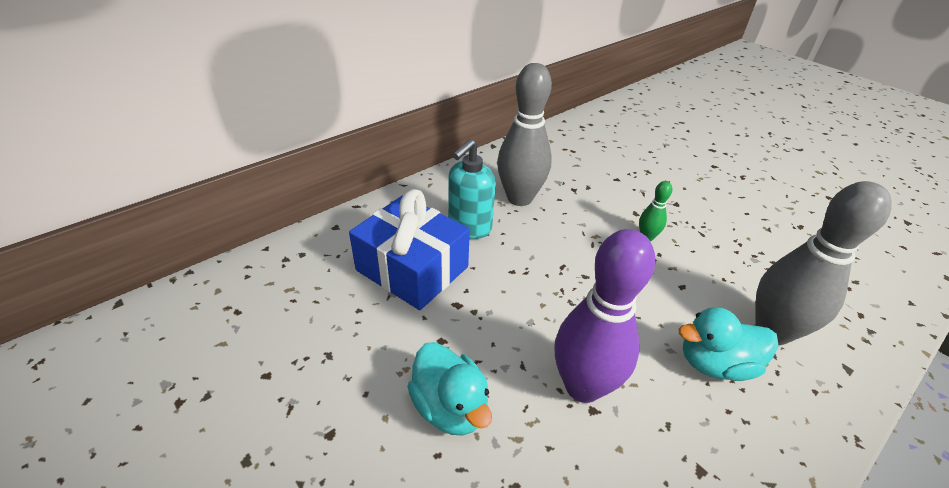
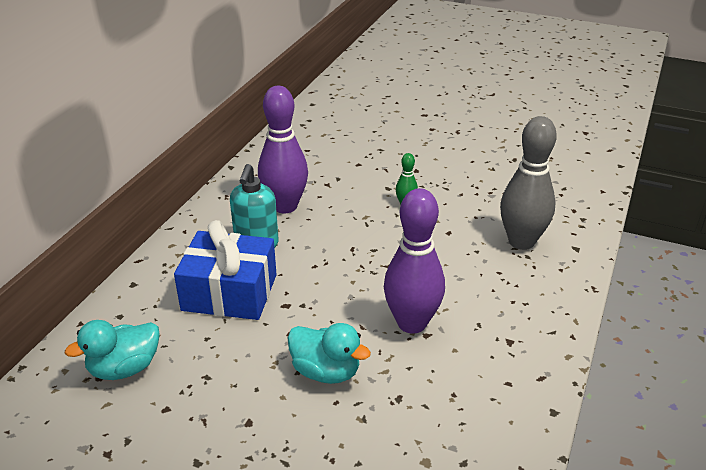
camera: 25 degrees left, 5 degrees down
(519, 198) = (285, 206): grey bowling pin -> purple bowling pin
(715, 364) = (492, 276): turquoise duck -> turquoise duck (124, 368)

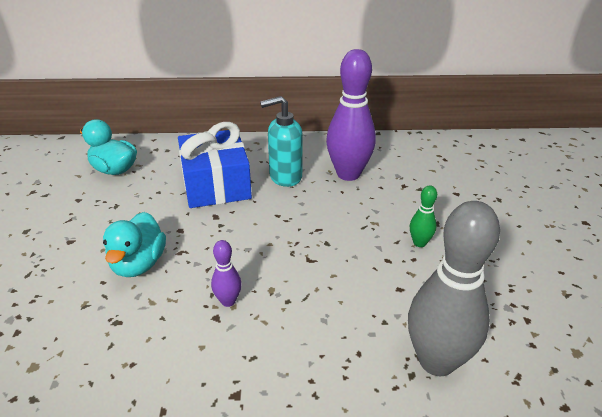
camera: 65 degrees right, 0 degrees up
(412, 323) = (228, 301): purple bowling pin -> purple bowling pin, size x0.45

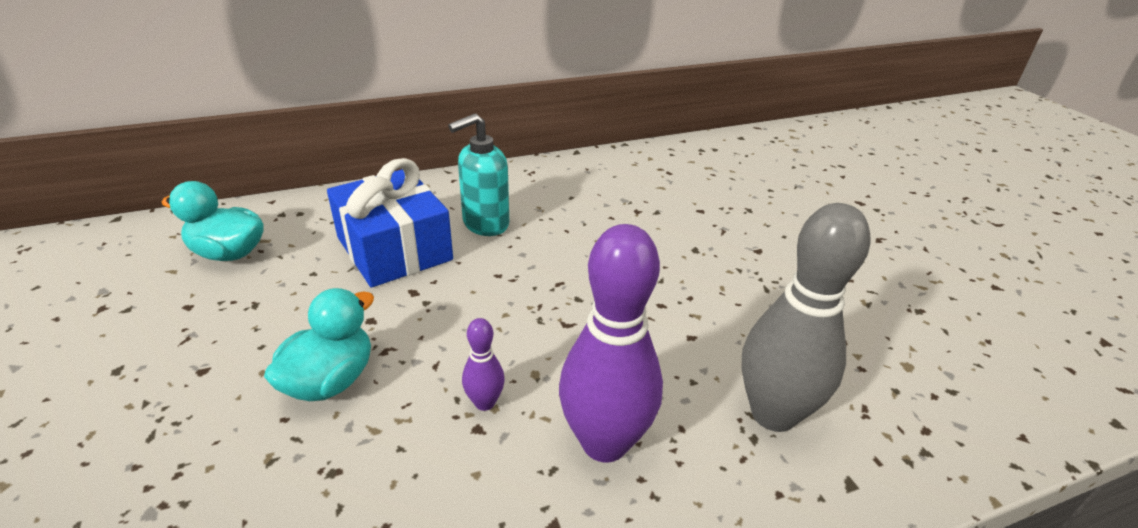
camera: 20 degrees left, 0 degrees up
(139, 264) = (330, 381): turquoise duck -> turquoise duck turned 135 degrees counterclockwise
(348, 174) = (564, 207): purple bowling pin -> purple bowling pin (604, 442)
(419, 243) = (688, 277): green bowling pin -> none

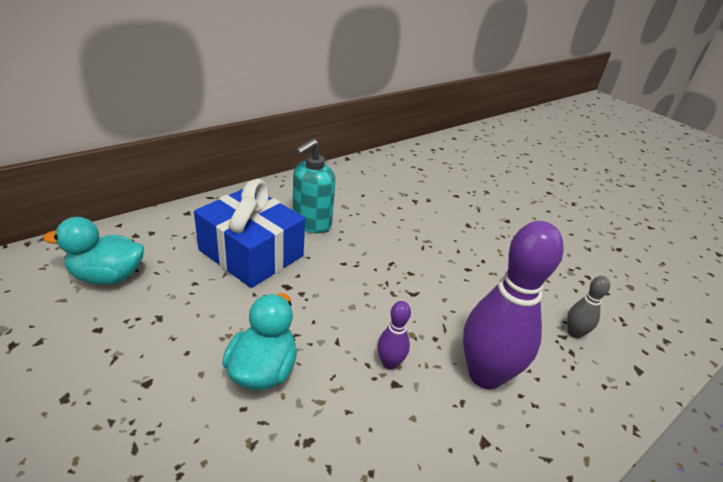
camera: 20 degrees left, 0 degrees up
(773, 414) = (574, 333): grey bowling pin -> grey bowling pin, size x0.45

